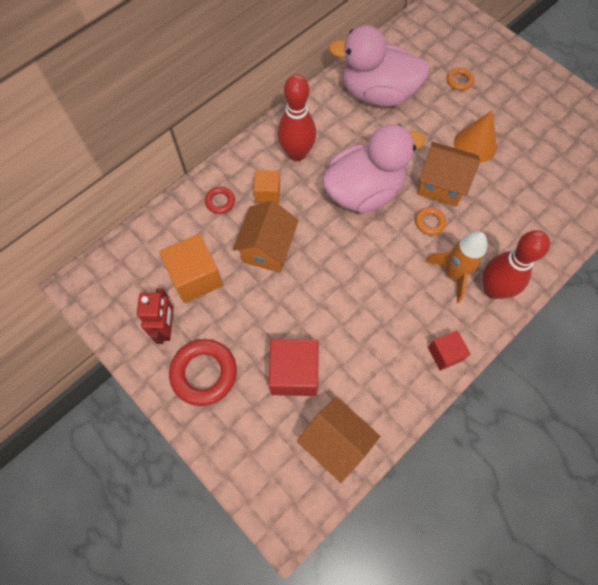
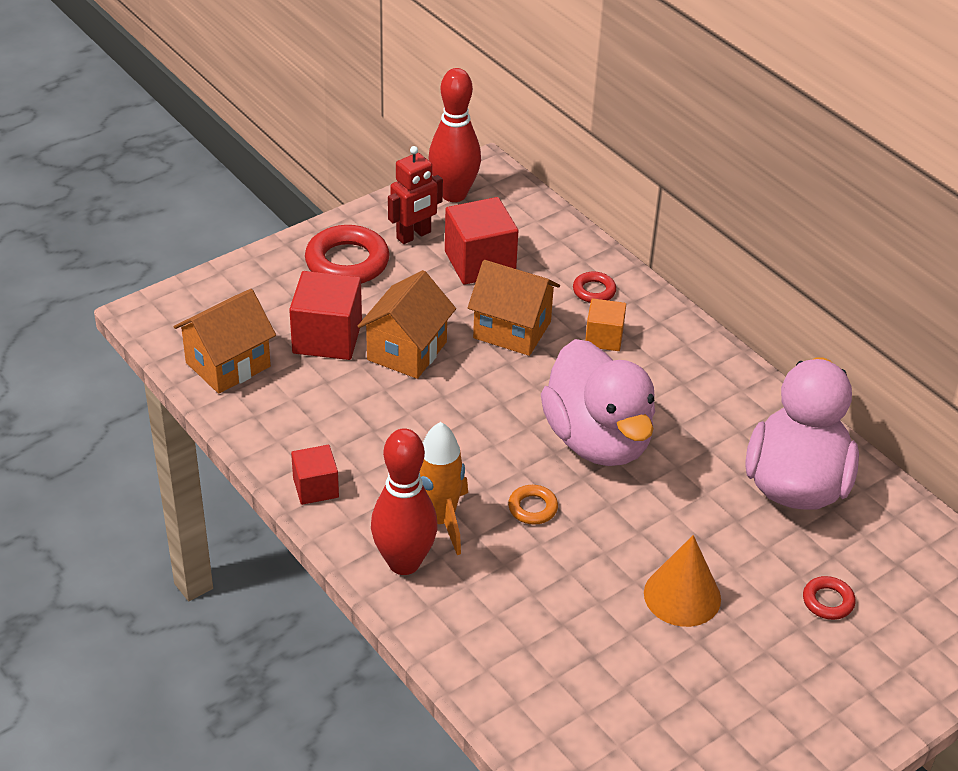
camera: 95 degrees right, 25 degrees down
(167, 328) = (414, 235): red robot -> red robot turned 45 degrees counterclockwise
(195, 277) = (480, 262): orange cube -> red cube
(297, 153) = (673, 374): red bowling pin -> red bowling pin (454, 194)
(441, 185) = (601, 535): orange house -> orange house (407, 351)
(459, 81) = (828, 601): orange ring -> red ring

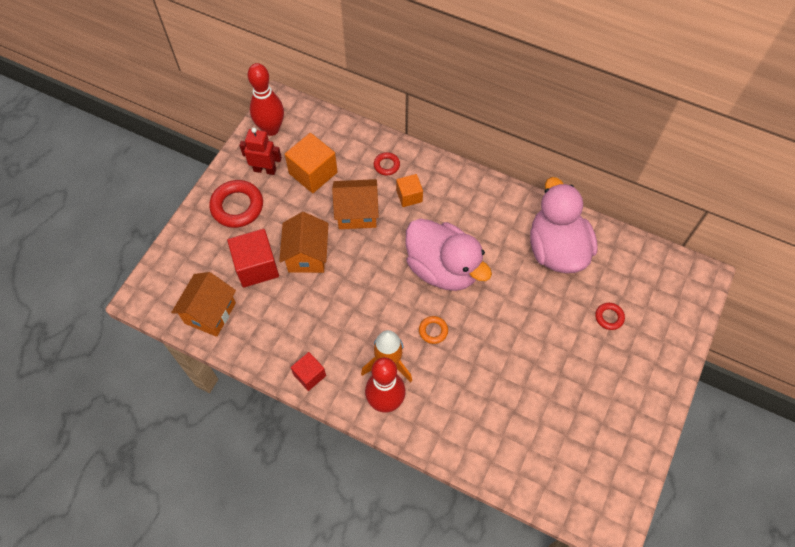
camera: 25 degrees left, 20 degrees up
(414, 235) = (265, 170): red robot -> red robot turned 105 degrees counterclockwise
(480, 262) = (313, 173): red cube -> orange cube
(682, 596) = (538, 350): orange cone -> none

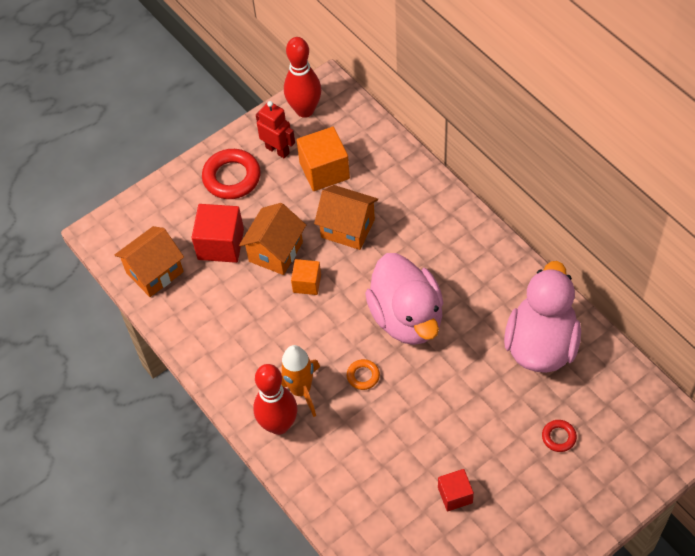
camera: 30 degrees right, 5 degrees down
(309, 375) = (218, 369): red cube -> red cube (455, 495)
(386, 165) = (404, 190): red ring -> none
(409, 196) = (411, 230): orange cube -> orange cube (307, 283)

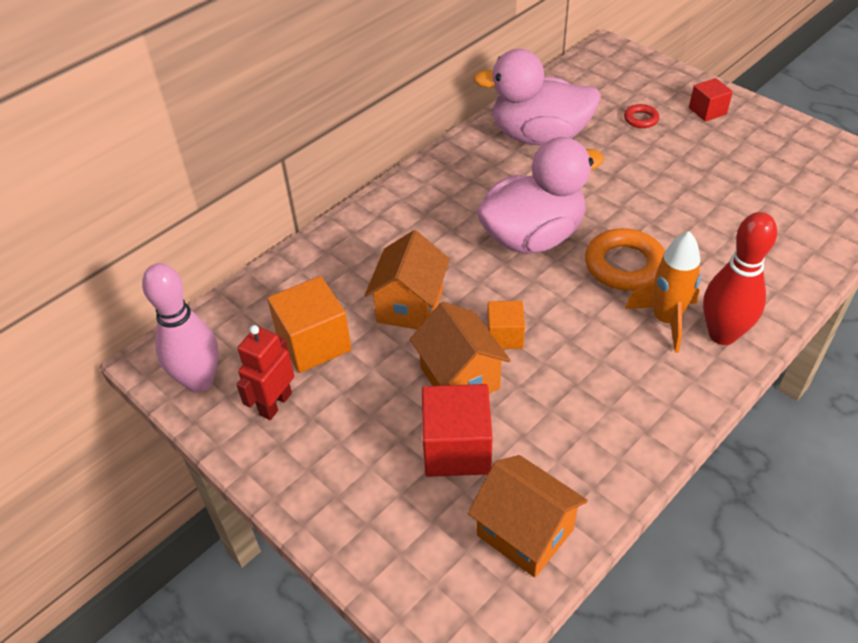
camera: 100 degrees left, 10 degrees down
(232, 177) = (329, 456): red ring -> none
(275, 252) = (460, 378): orange house -> orange house turned 45 degrees clockwise
(305, 110) = (199, 381): red bowling pin -> pink bowling pin
(363, 376) = (624, 265): orange ring -> orange ring, size x1.96
(455, 495) = (737, 180): red cube -> red cube (707, 111)

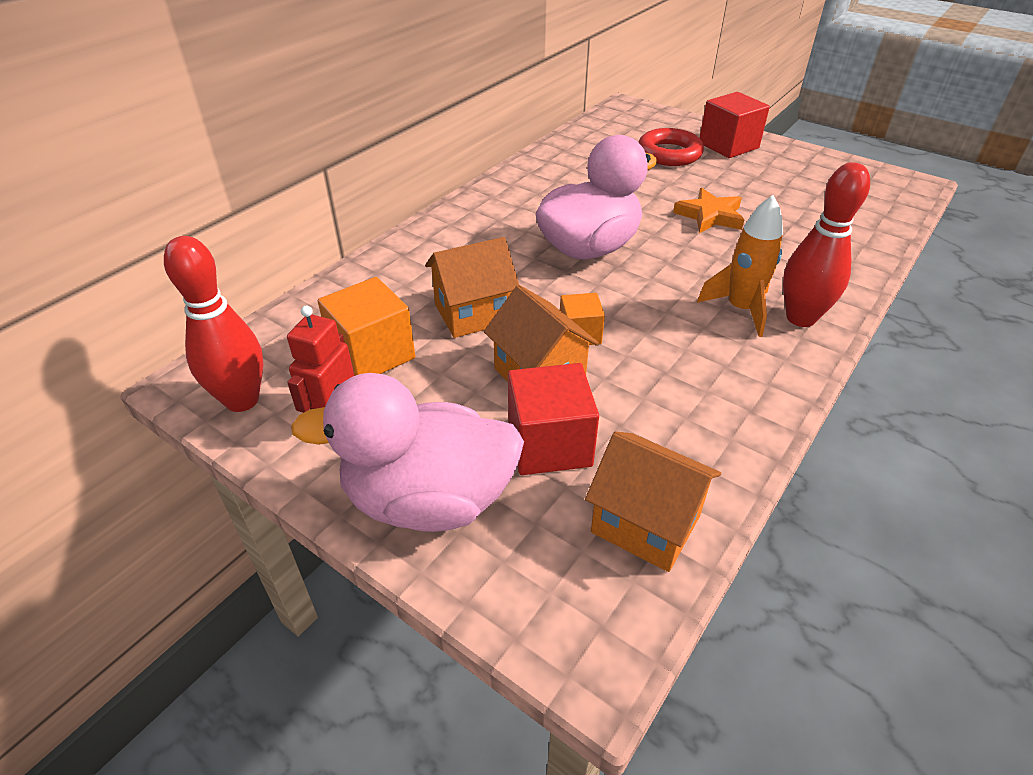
camera: 10 degrees left, 5 degrees down
(199, 381) = (242, 400): pink bowling pin -> red bowling pin
(410, 306) = (473, 313): orange house -> orange house turned 60 degrees clockwise
(539, 136) = (576, 170): pink duck -> pink duck (429, 499)
(624, 265) = (686, 266): orange ring -> none
(640, 119) = (669, 154): red ring -> red ring, size x1.96
(663, 204) = (710, 216): none -> orange star
(707, 111) = (728, 145): red cube -> red cube, size x1.68

